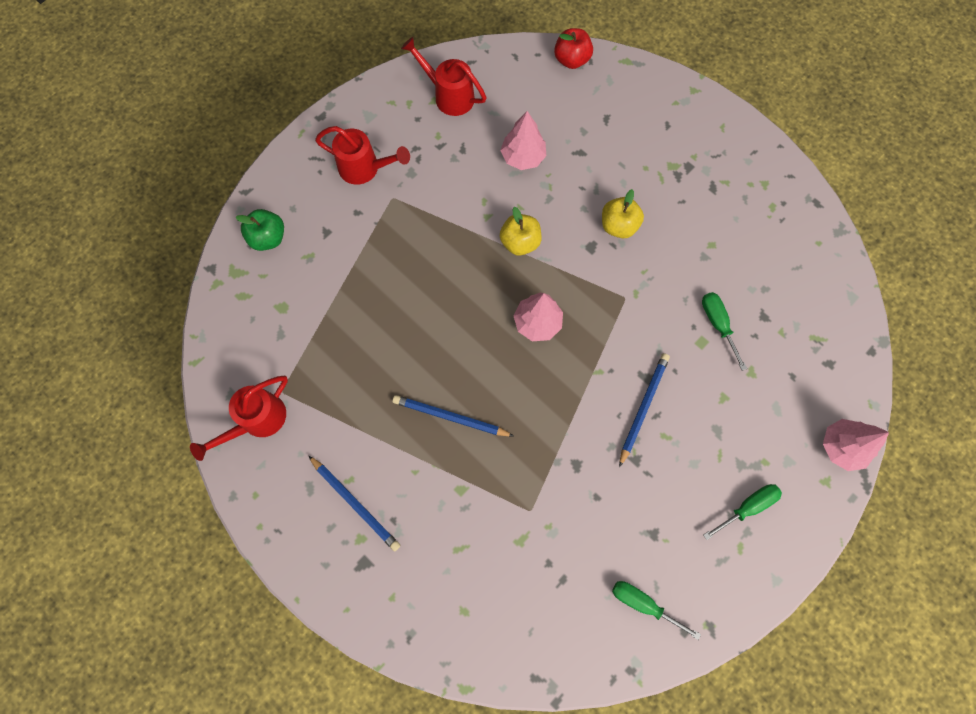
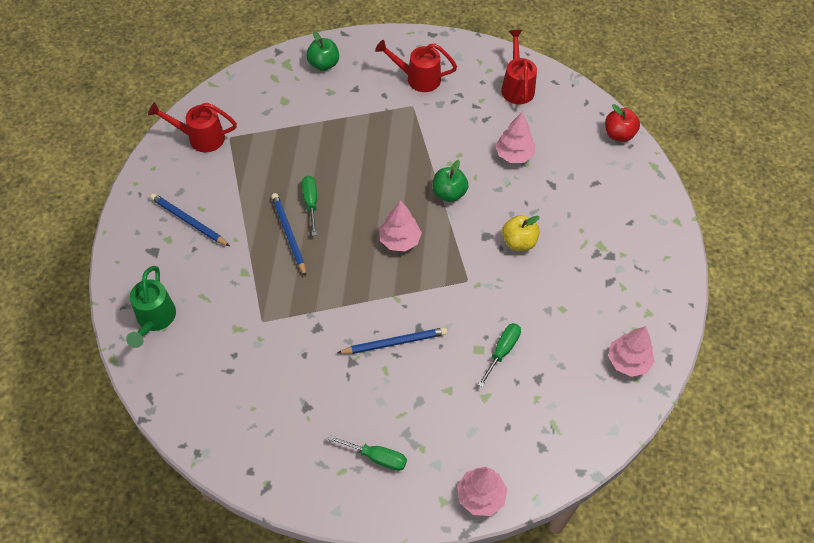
camera: 50 degrees right, 15 degrees down
(355, 503) = (189, 221): blue pencil -> blue pencil turned 120 degrees clockwise
(364, 168) = (418, 78): red watering can -> red watering can turned 120 degrees clockwise
(448, 615) = (154, 319): none -> green watering can
(520, 242) = (449, 193): yellow apple -> green apple
(643, 604) = (250, 431): green screwdriver -> green screwdriver (311, 203)
(798, 235) = (628, 361): none -> pink tree

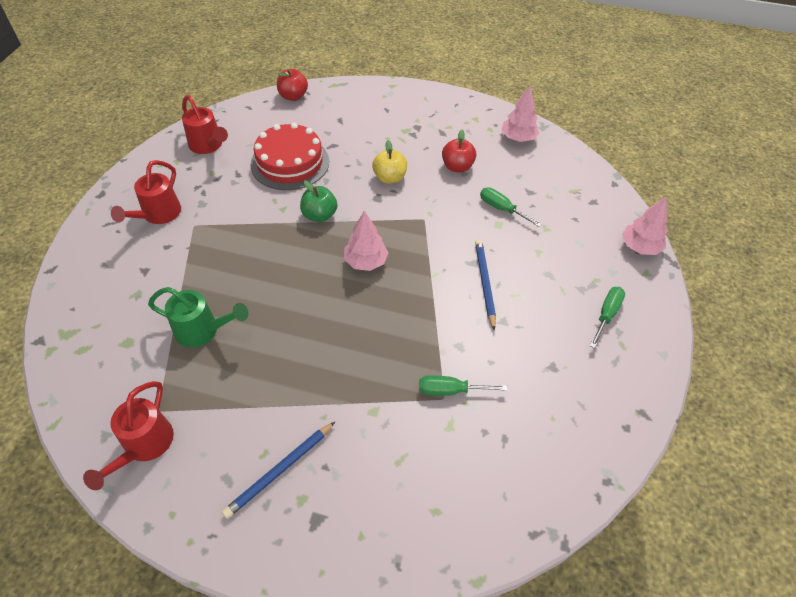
camera: 80 degrees left, 5 degrees down
(154, 319) = (423, 523): green watering can -> green watering can (202, 330)
(288, 234) = (332, 359): blue pencil -> none
(311, 203) = (294, 333): green screwdriver -> green screwdriver (451, 390)
(323, 64) = (89, 295): green apple -> none
(514, 155) = (290, 163): pink tree -> red cake
(517, 87) = (208, 146): red watering can -> red watering can turned 135 degrees counterclockwise
(556, 302) = (457, 167): none -> red apple

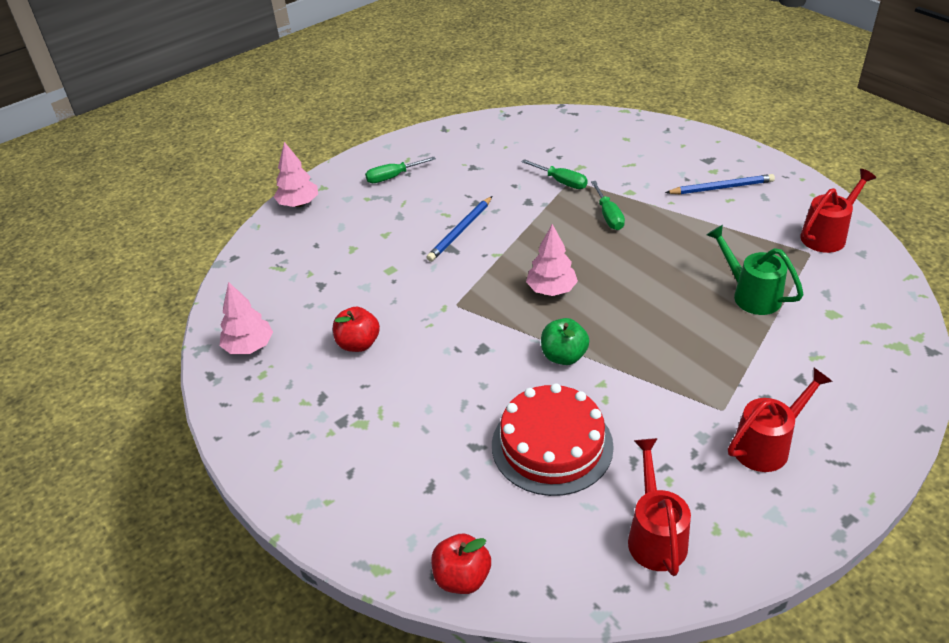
camera: 140 degrees left, 10 degrees down
(389, 178) = (446, 365): yellow apple -> none
(502, 209) = (369, 281): green screwdriver -> green screwdriver (608, 216)

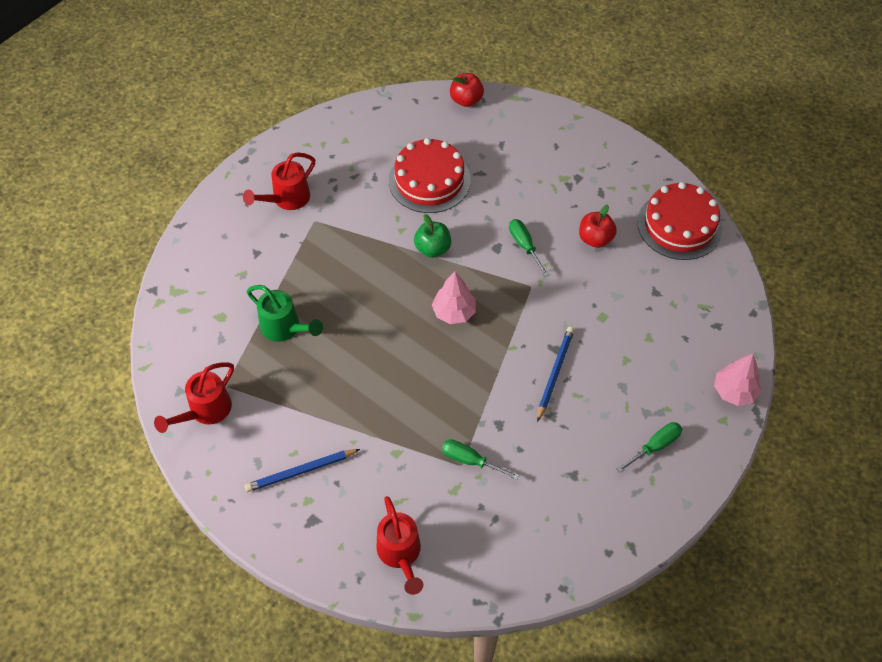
camera: 165 degrees right, 15 degrees up
(249, 347) = (679, 225): pink tree -> red cake
(608, 216) = (414, 413): green screwdriver -> green screwdriver (524, 246)
(655, 535) = (359, 135): red watering can -> red watering can (400, 553)

